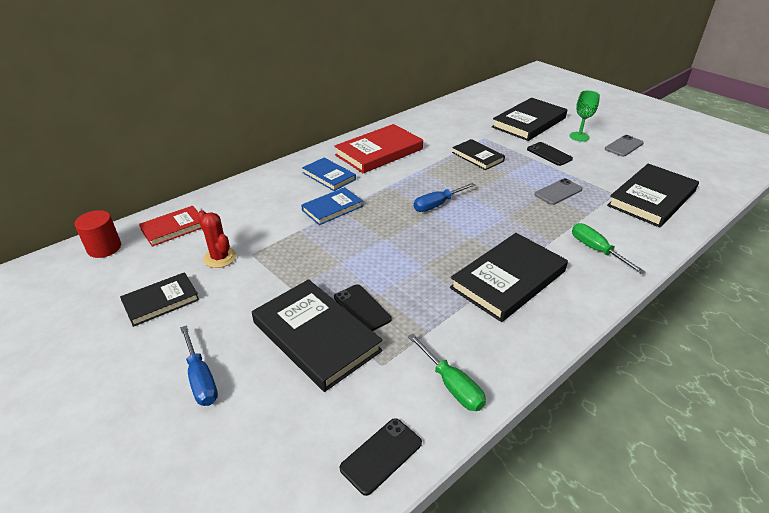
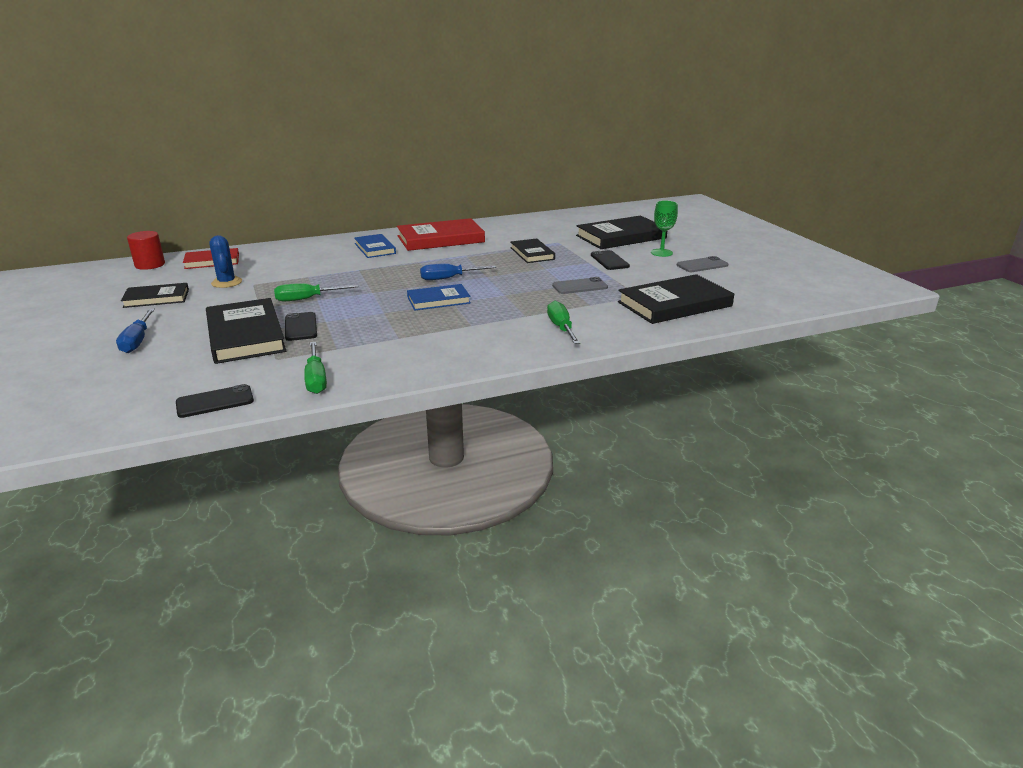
camera: 20 degrees right, 10 degrees down
(220, 258) = (226, 282): red cactus -> blue cactus
(328, 264) = (306, 299): none -> green screwdriver
(332, 208) = (352, 268): blue book -> blue book (438, 300)
(508, 279) = (448, 332): black book -> none

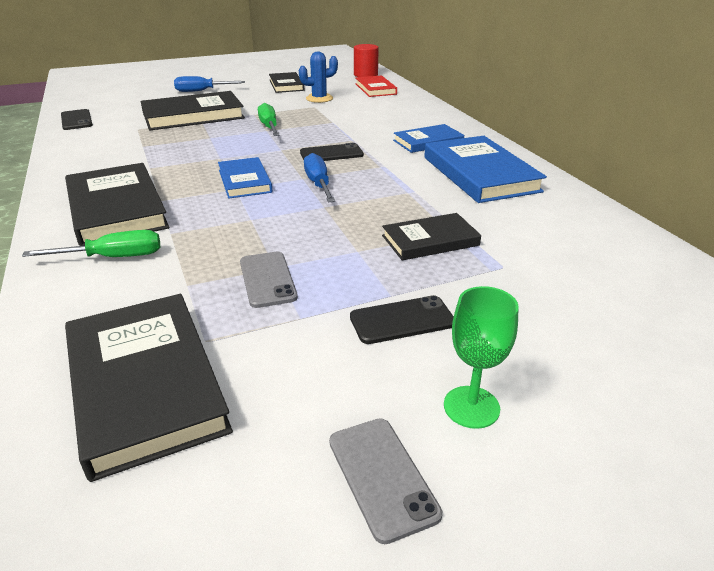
camera: 90 degrees right, 5 degrees up
(301, 327) = (200, 130): black phone -> black phone (331, 154)
(316, 379) = (84, 144): green screwdriver -> none
(440, 239) = (479, 174): red book -> blue book
(621, 237) = (574, 350): black book -> black book (116, 209)

